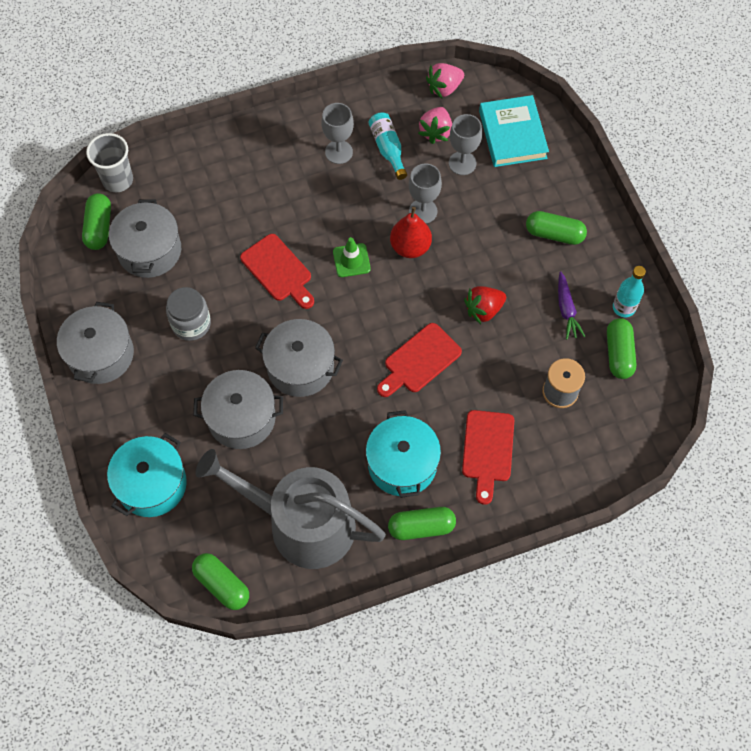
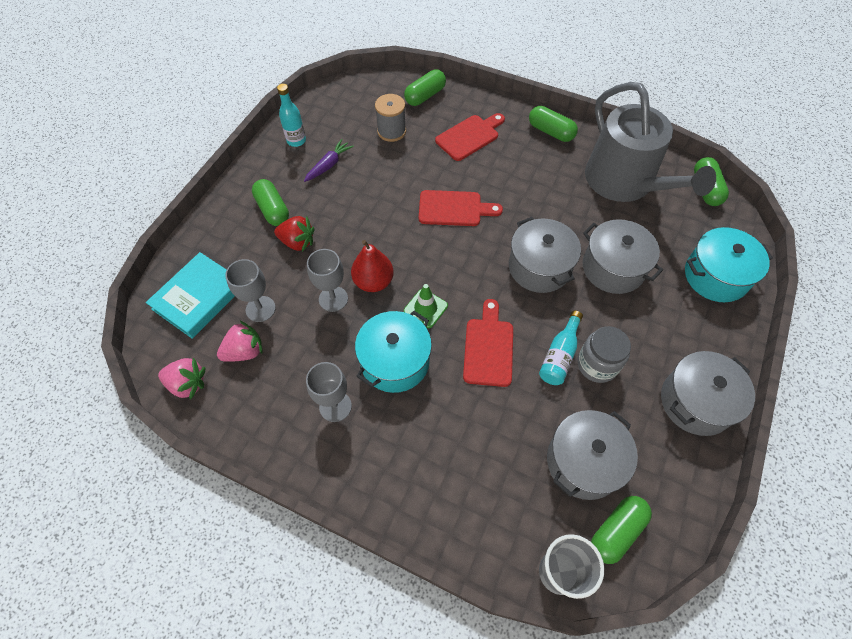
camera: 135 degrees left, 5 degrees down
(388, 149) = (296, 371): turquoise bottle -> turquoise bottle (559, 355)
(402, 464) = (529, 166): turquoise pot -> turquoise pot (395, 361)
(483, 310) = (377, 204): red strawberry -> red strawberry (297, 242)
(618, 354) = (333, 123): green capsule -> green capsule (425, 96)

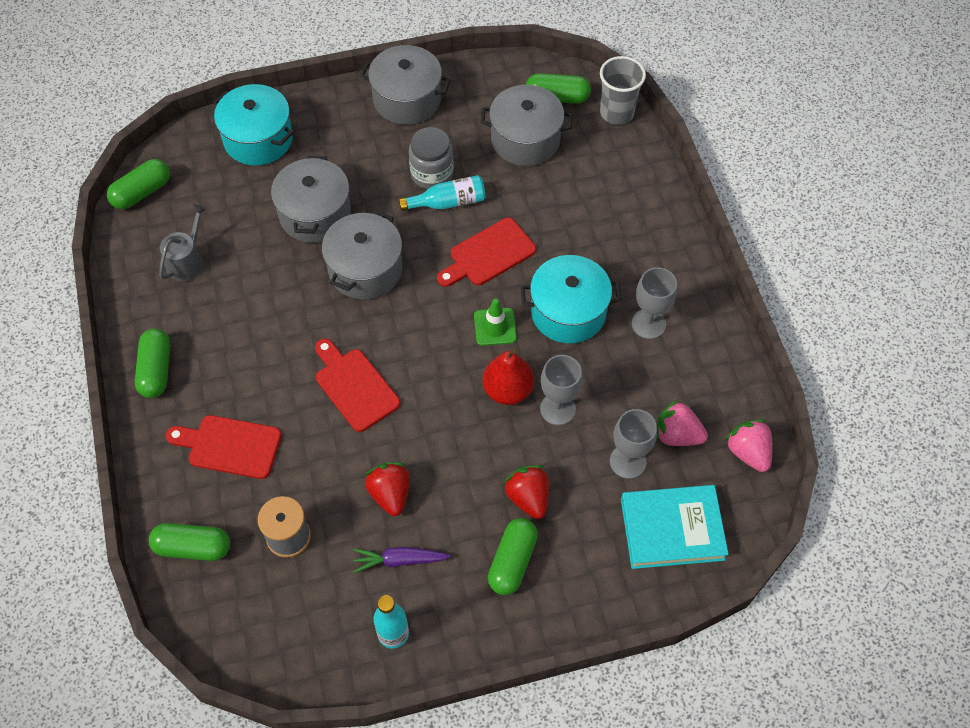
camera: 130 degrees left, 0 degrees up
(369, 183) = (390, 494): none -> red strawberry
(624, 182) = (187, 261): grey watering can -> grey watering can, size x0.42

